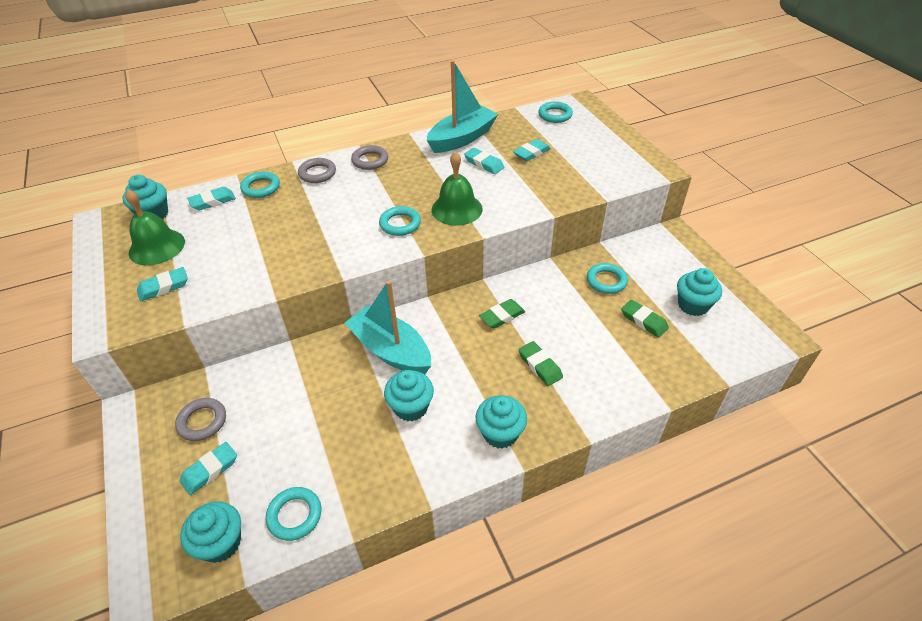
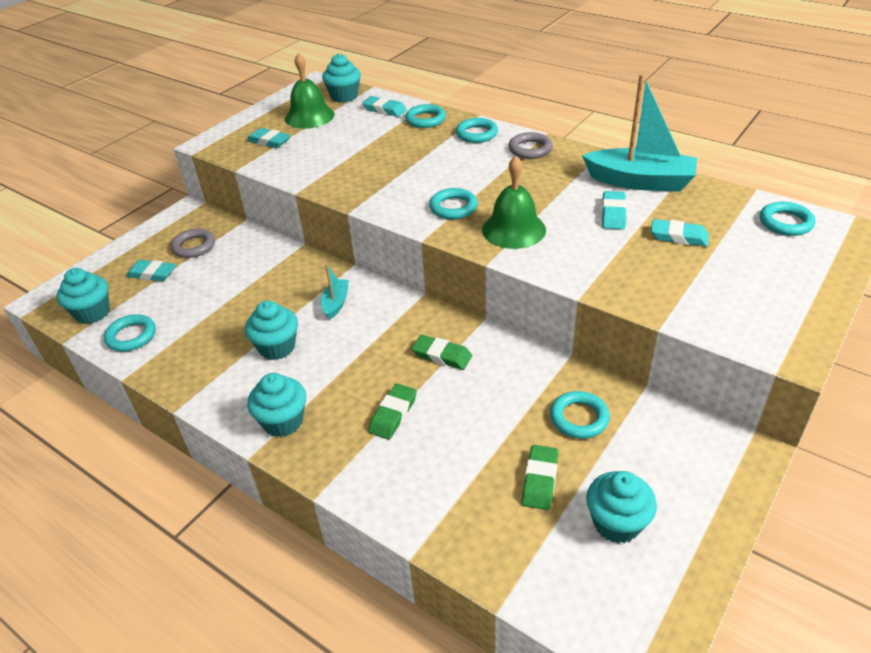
camera: 60 degrees right, 5 degrees down
(317, 173) = (476, 134): grey ring -> turquoise ring
(390, 350) = (336, 303): turquoise boat -> turquoise boat, size x0.48

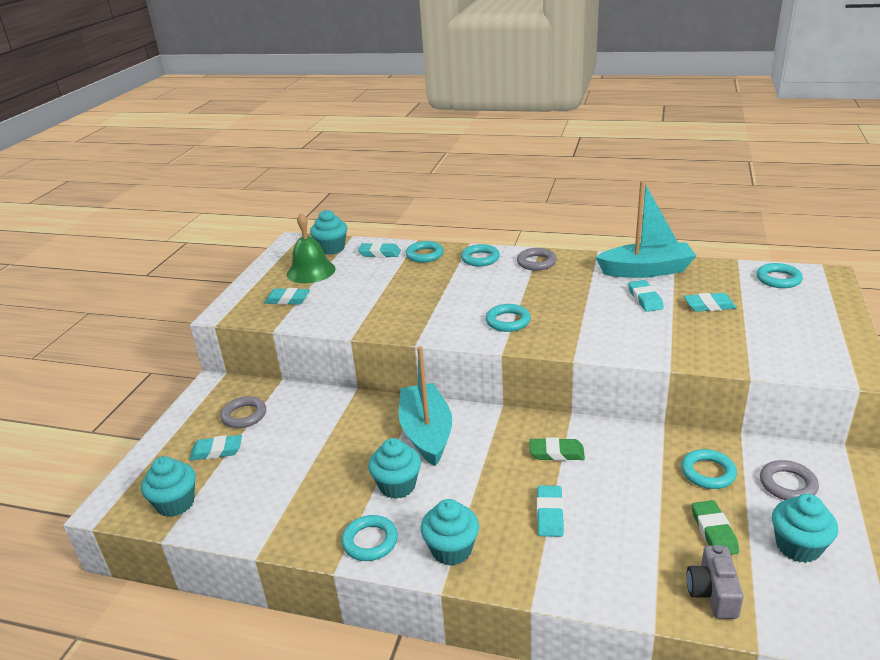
camera: 20 degrees left, 10 degrees down
(131, 336) = (236, 515): turquoise ring -> turquoise ring (370, 541)
(336, 303) = (426, 433): turquoise boat -> turquoise boat, size x2.08
(393, 414) = (549, 514): green eraser -> turquoise eraser
(493, 540) = (712, 593): none -> grey camera
(513, 229) = (574, 328): green bell -> none
(655, 455) = (787, 484): none -> grey ring

